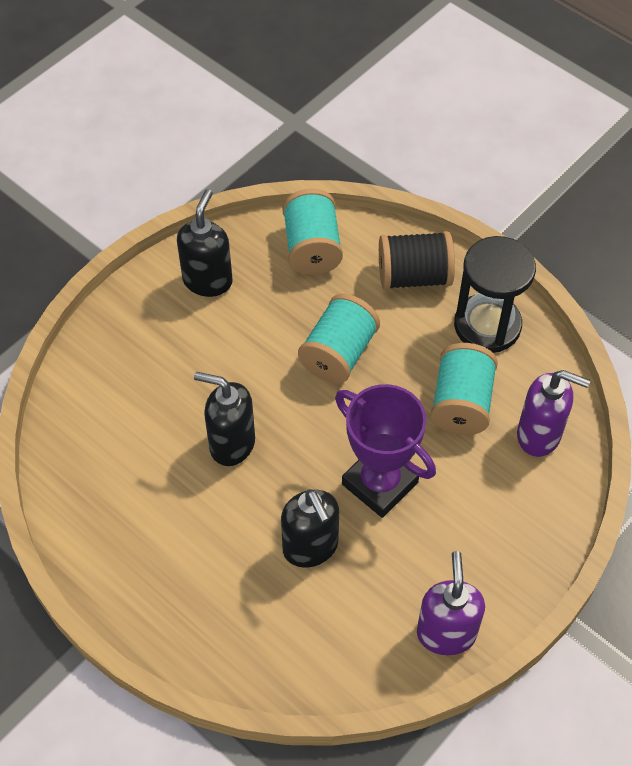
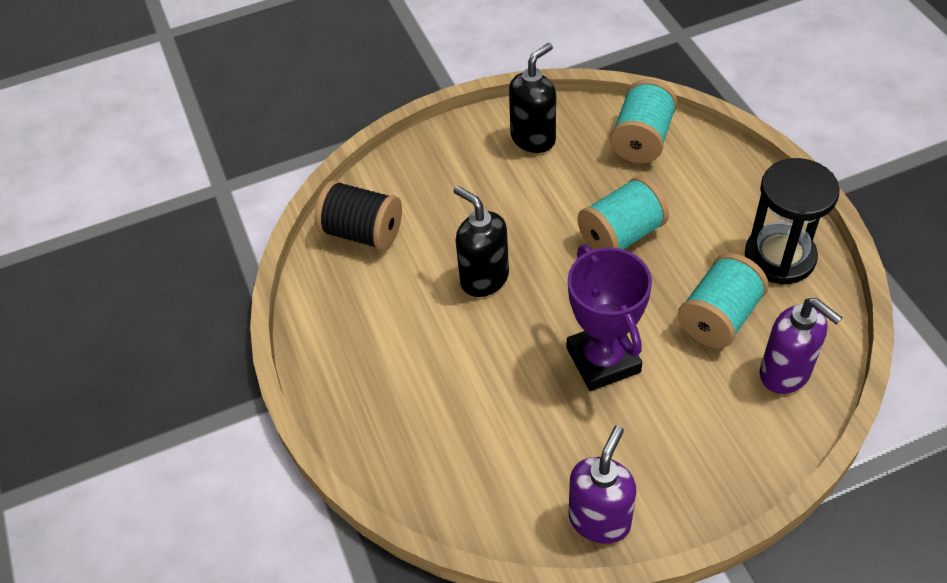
camera: 30 degrees right, 5 degrees down
(310, 547) = (509, 392): black soap dispenser -> none
(414, 276) = (727, 192): black spool -> black spool (362, 232)

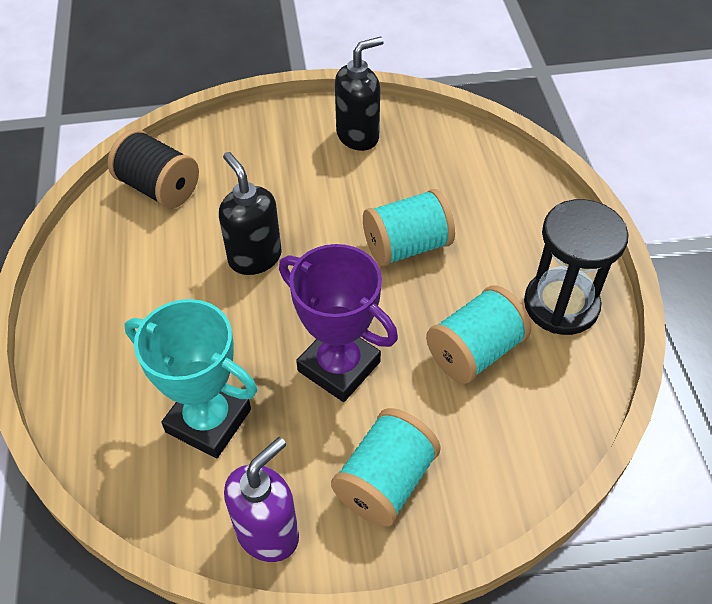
camera: 10 degrees right, 0 degrees up
(505, 437) = (208, 420): none -> turquoise trophy
(603, 360) = (339, 366): purple trophy -> purple trophy turned 45 degrees counterclockwise
(642, 139) = (463, 159): turquoise spool -> turquoise spool (385, 481)
(785, 373) = (523, 427): purple soap dispenser -> none

